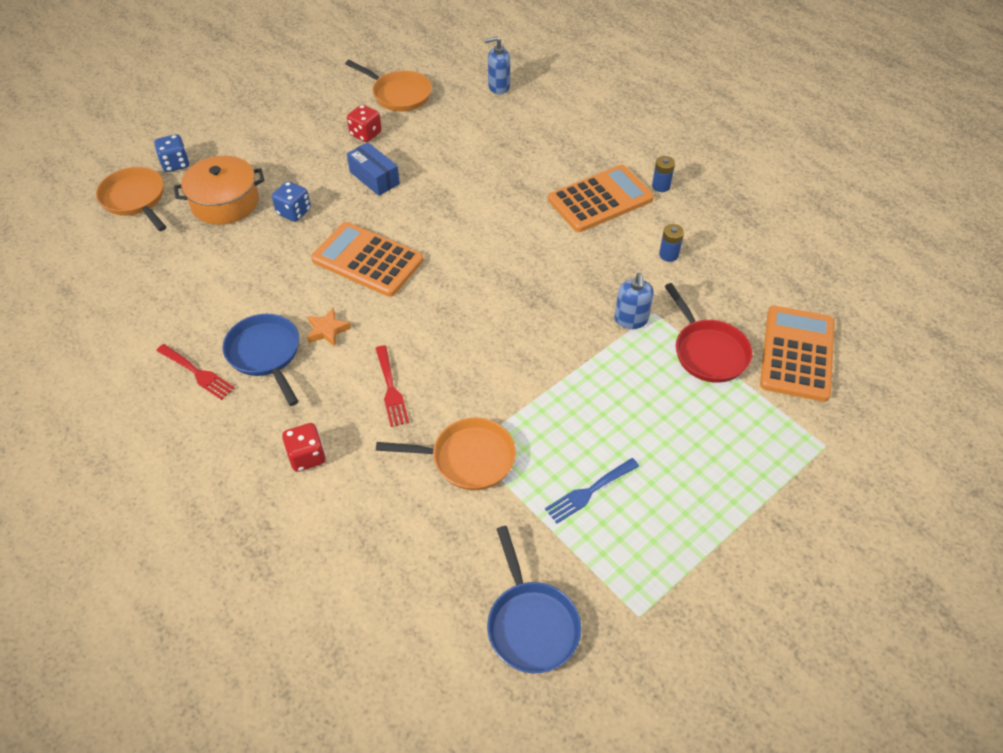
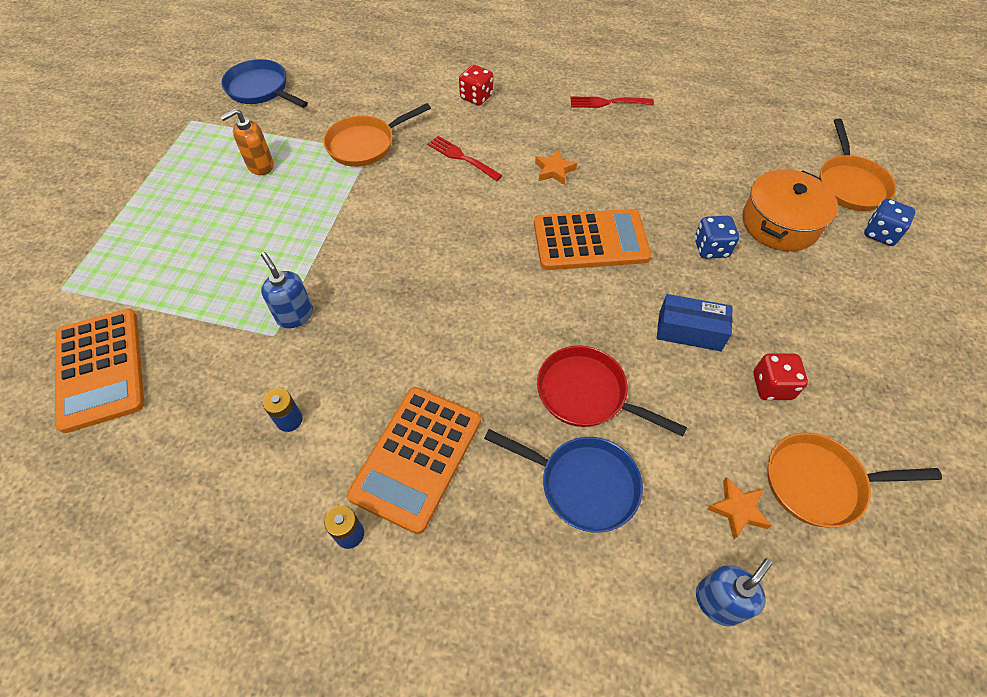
camera: 145 degrees right, 5 degrees up
(135, 199) = (850, 184): orange pan -> orange pan turned 75 degrees clockwise
(266, 354) = (578, 134): blue pan -> blue pan (582, 484)
(451, 105) = (738, 509): none -> orange star
(589, 492) = (260, 166): blue fork -> orange soap dispenser
(708, 351) = (200, 322): red pan -> red pan (587, 394)

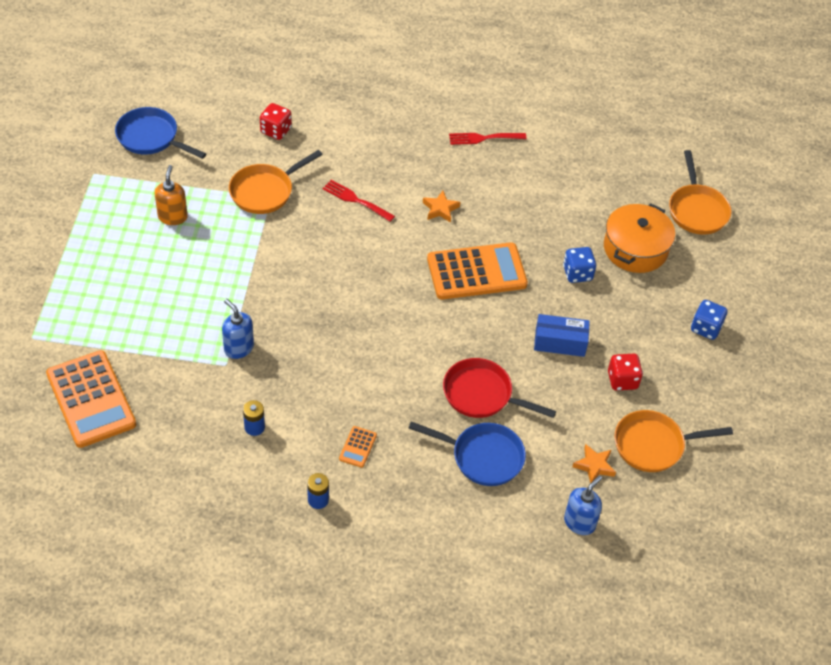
camera: 10 degrees left, 5 degrees down
(260, 166) = (173, 217): orange soap dispenser -> orange soap dispenser turned 135 degrees clockwise
(416, 457) = (358, 447): orange calculator -> orange calculator, size x0.42
(476, 97) = (360, 137): red dice -> red dice (276, 131)
(880, 233) = (717, 253): blue dice -> blue dice (705, 328)

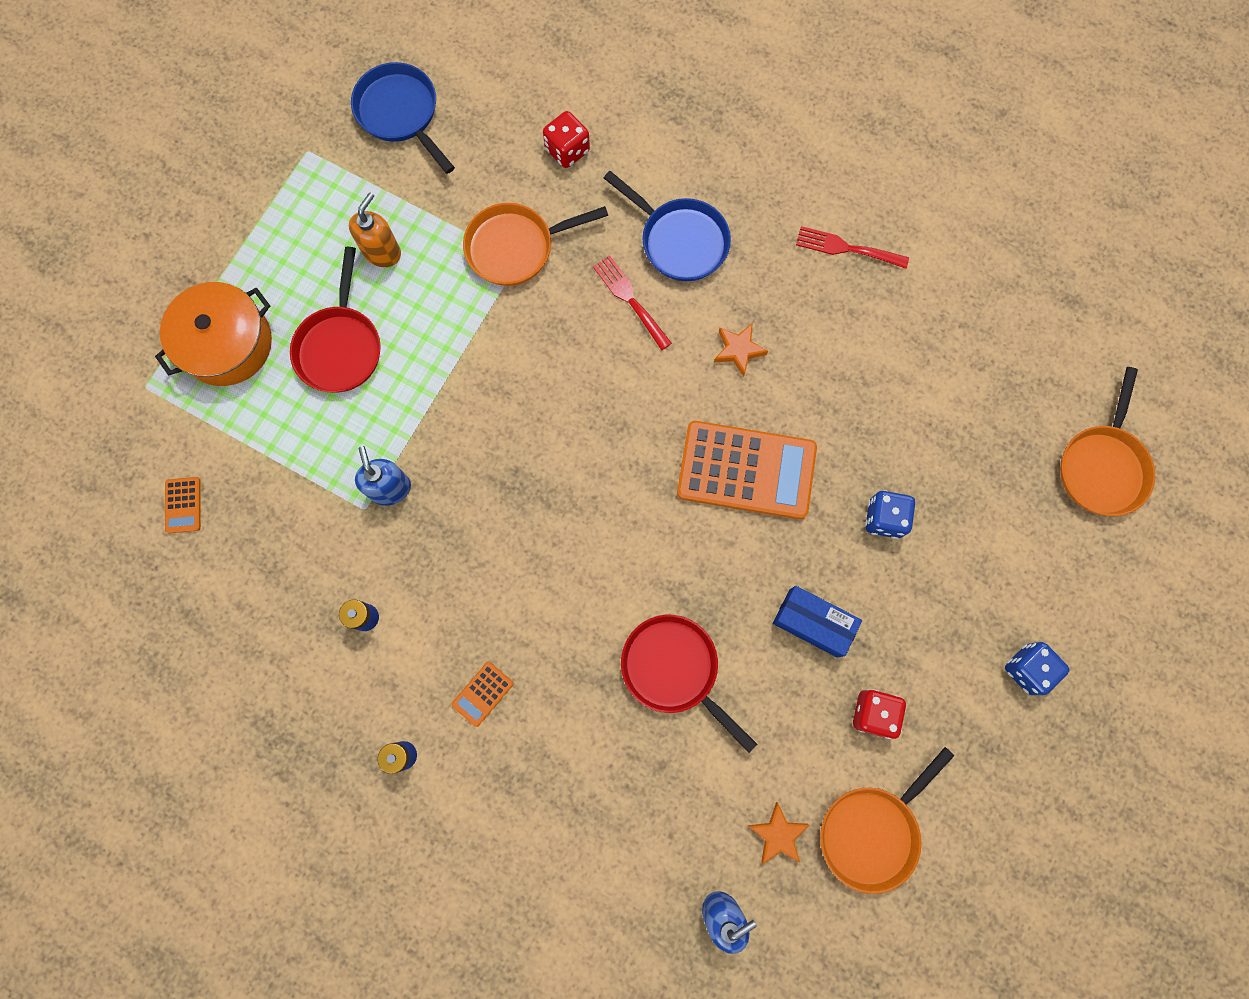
camera: 25 degrees right, 25 degrees up
(91, 399) = (183, 505): orange calculator -> orange calculator, size x0.42
(166, 277) = (340, 347): none -> red pan
(482, 457) = (636, 767): blue pan -> blue pan (679, 241)
(635, 248) = (984, 503): orange pot -> orange pot (227, 343)
(653, 445) = (872, 831): orange pan -> orange pan turned 60 degrees counterclockwise

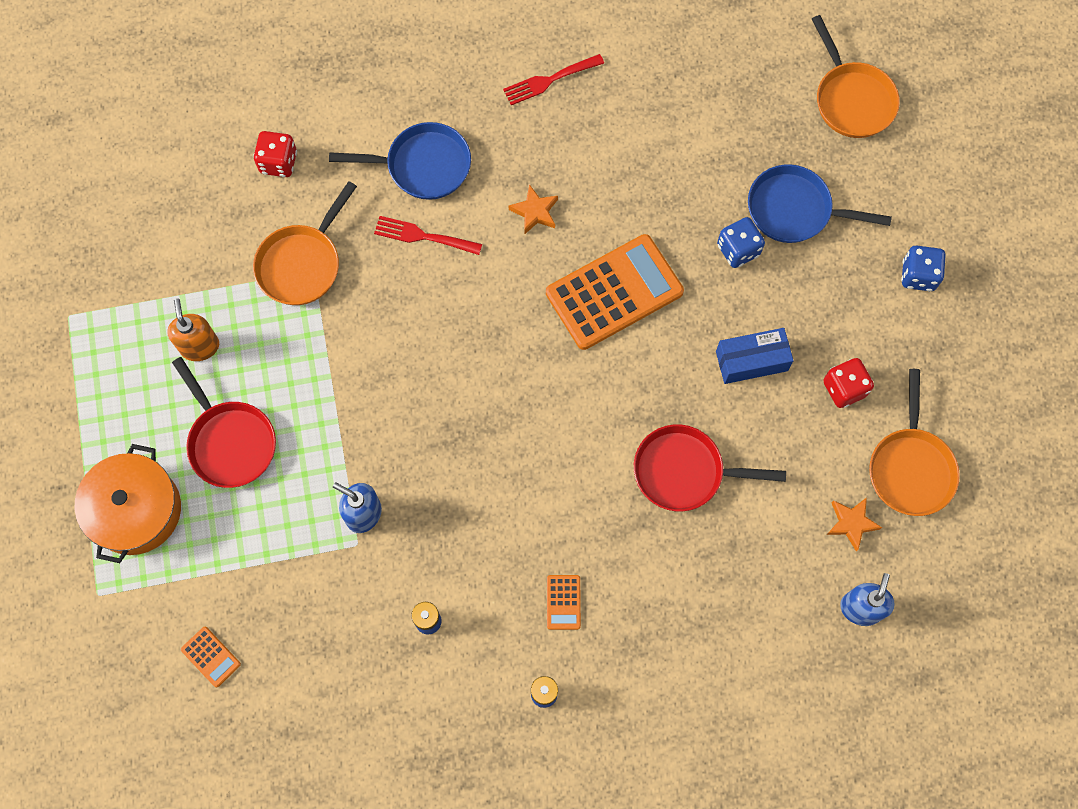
camera: 40 degrees left, 5 degrees down
(401, 113) = (120, 231): blue pan -> blue pan (794, 210)

